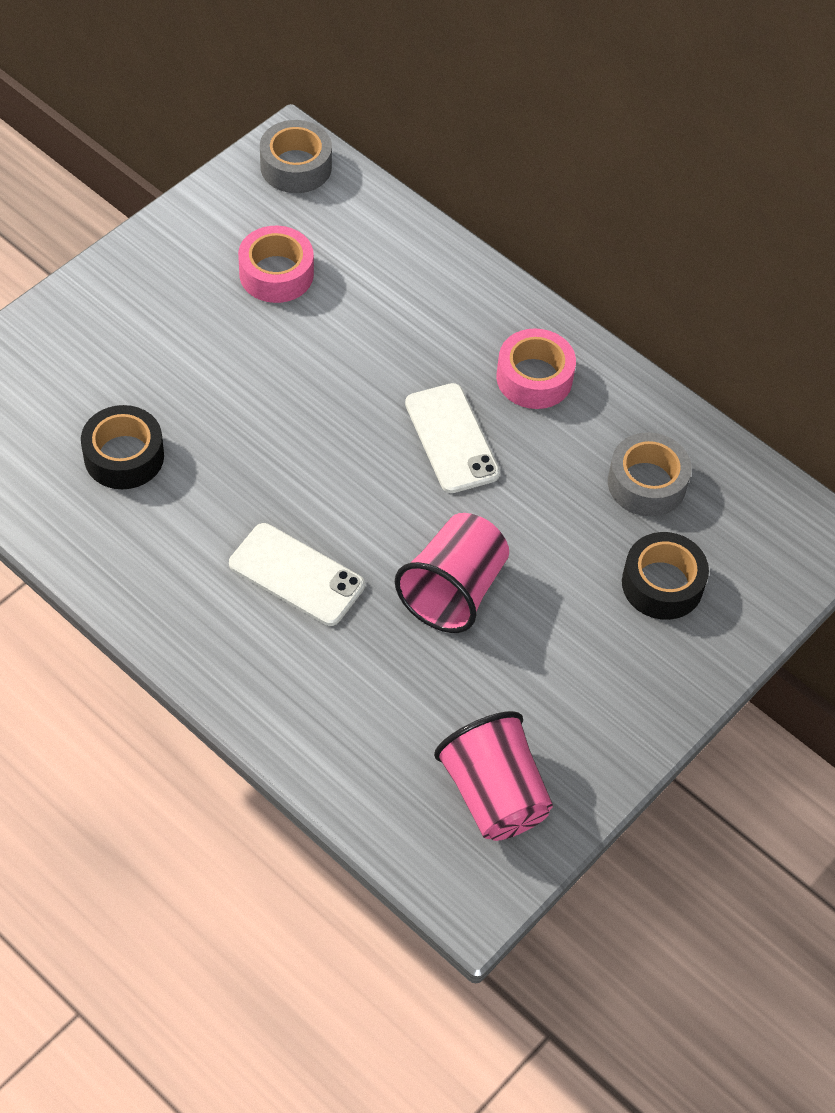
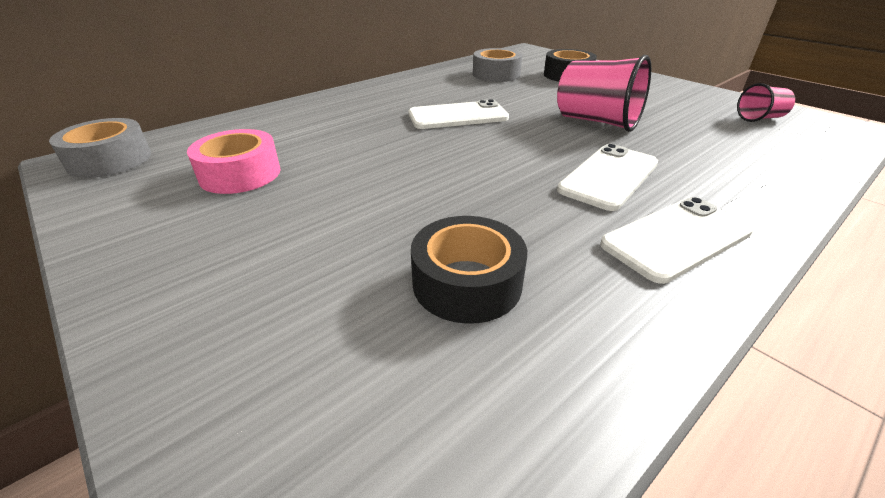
camera: 80 degrees left, 20 degrees down
(186, 603) = (676, 238): none -> white phone
(494, 795) = (759, 118): pink cup -> pink cup, size x0.54
(534, 378) = (409, 93): pink tape -> none

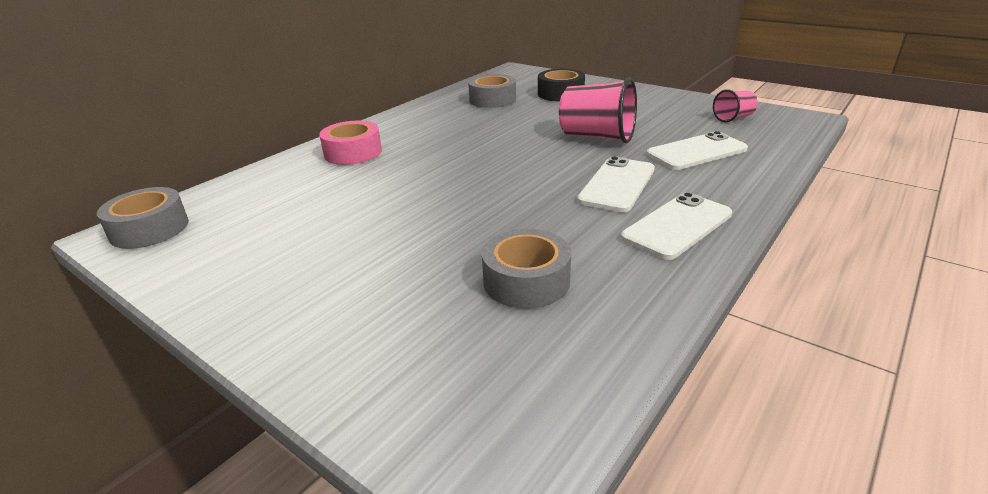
camera: 10 degrees left, 5 degrees down
(240, 174) = (290, 224): pink tape -> pink tape (353, 152)
(458, 116) = (470, 146): white phone -> white phone (696, 152)
(467, 283) = (526, 281): black tape -> grey tape

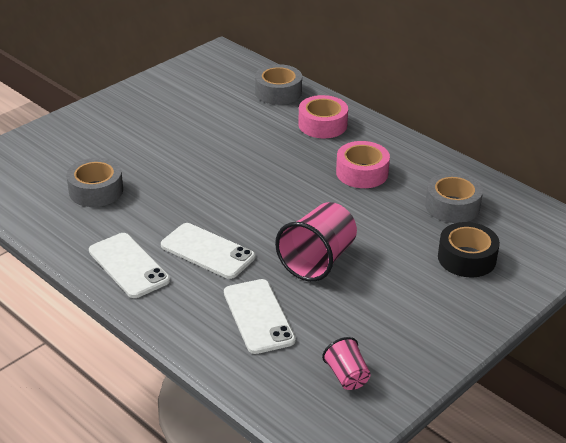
camera: 95 degrees right, 5 degrees up
(149, 229) = (222, 61): grey tape -> grey tape (278, 92)
(447, 130) = (362, 173): none -> pink tape

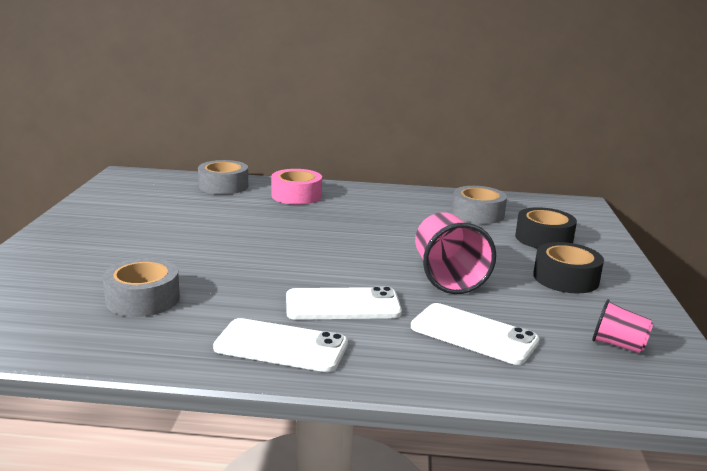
camera: 40 degrees left, 15 degrees down
(362, 173) = (379, 214): pink tape -> none
(412, 305) = (565, 278): none -> black tape

